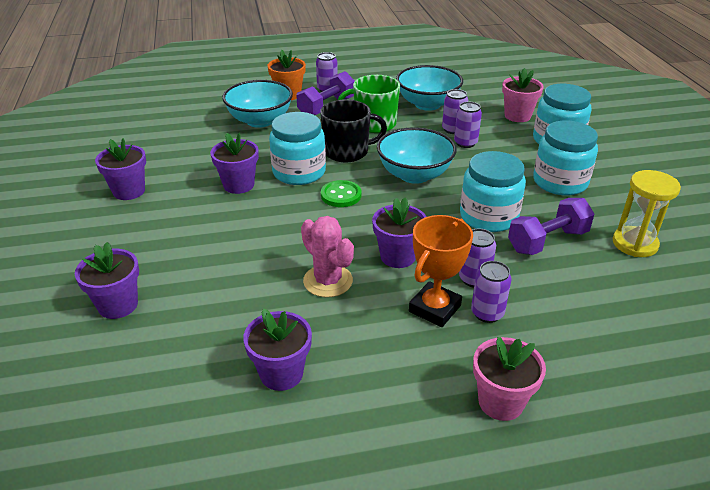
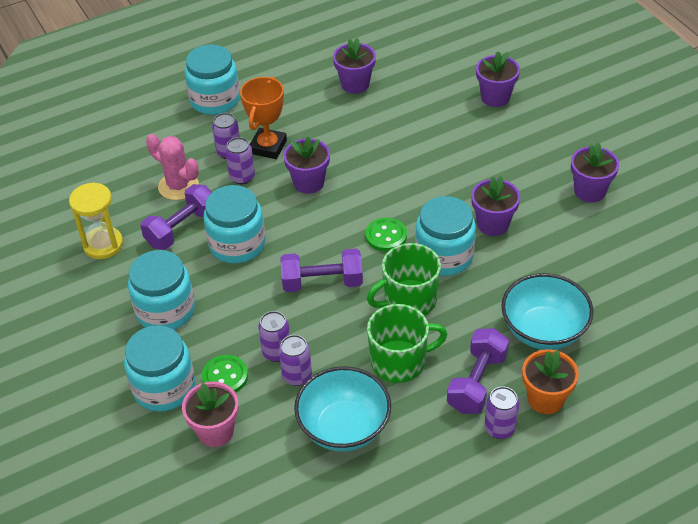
camera: 165 degrees right, 10 degrees up
(328, 281) = (356, 149): pink cactus -> pink cactus (178, 186)
(347, 152) = (409, 301): black mug -> green mug
(414, 175) = (322, 282): turquoise bowl -> purple dumbbell
(500, 402) = (215, 100): pink flower pot -> turquoise jar
(508, 138) = (225, 376): none -> green button

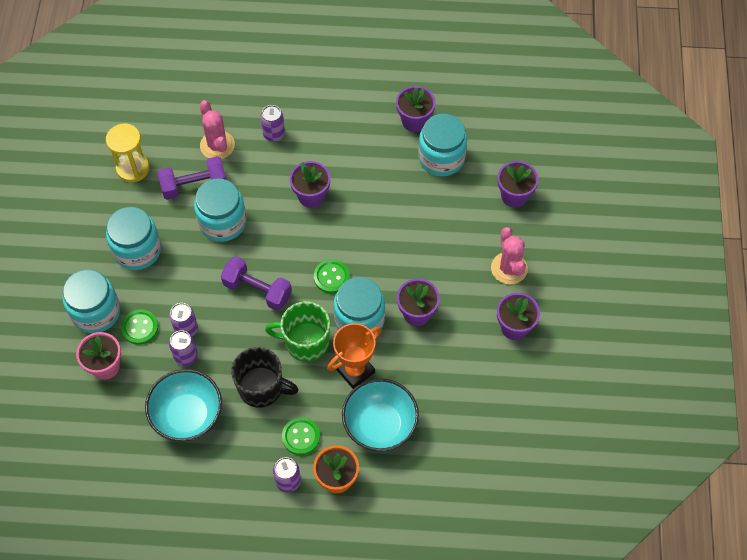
camera: 30 degrees right, 15 degrees up
(215, 100) = (298, 77): turquoise jar -> turquoise jar (441, 158)
(242, 177) = (267, 163): purple can -> none
(268, 147) = (305, 145): orange trophy -> orange trophy (355, 370)
(399, 362) = (261, 388): green mug -> black mug
(477, 382) = (301, 437): purple dumbbell -> green button
(542, 151) = (509, 268): none -> pink cactus

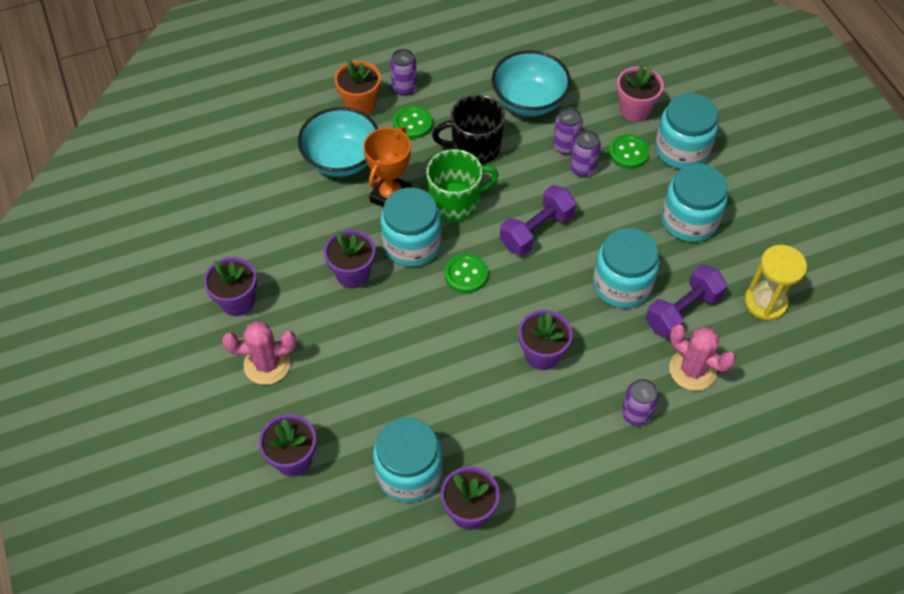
camera: 155 degrees right, 5 degrees down
(257, 290) = (536, 230): purple dumbbell -> purple dumbbell turned 45 degrees counterclockwise
(509, 268) = (267, 364): pink cactus -> pink cactus turned 60 degrees counterclockwise

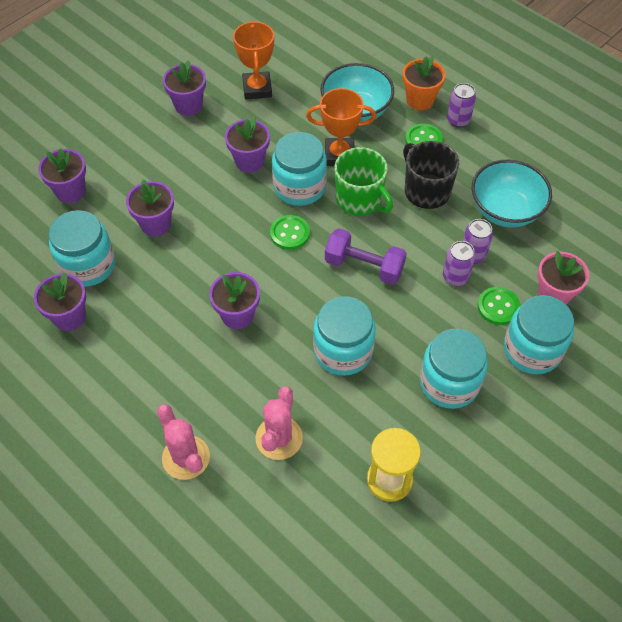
camera: 65 degrees right, 0 degrees up
(255, 230) = (257, 88): none -> orange trophy
(267, 364) = (143, 144): pink cactus -> pink cactus (186, 457)
(388, 389) = (155, 224): none -> purple flower pot
(635, 414) = (211, 406): purple can -> none
(682, 311) = (340, 410): purple dumbbell -> none

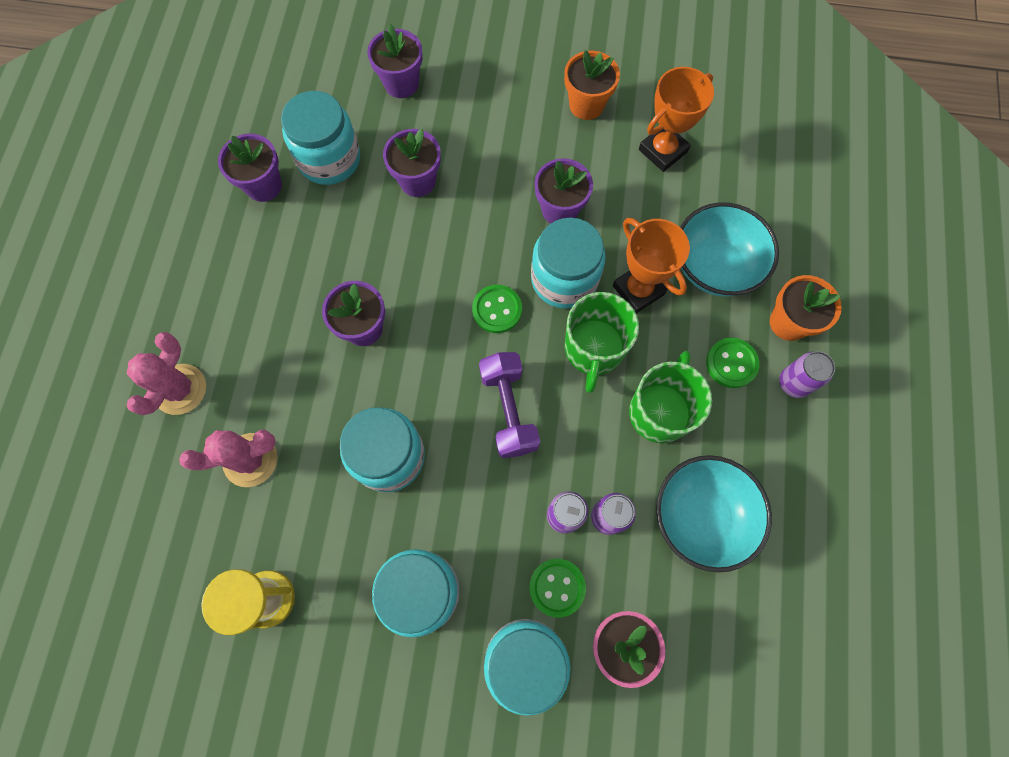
camera: 55 degrees right, 15 degrees up
(188, 105) = (586, 105): purple flower pot -> orange flower pot
(426, 191) = (660, 411): black mug -> green mug

